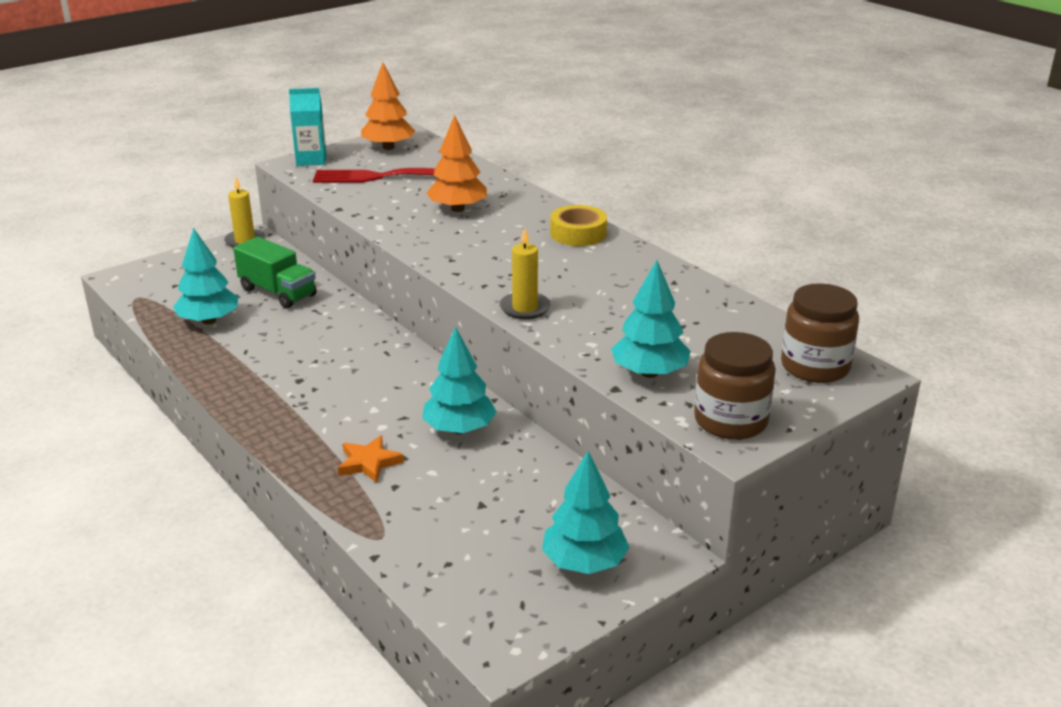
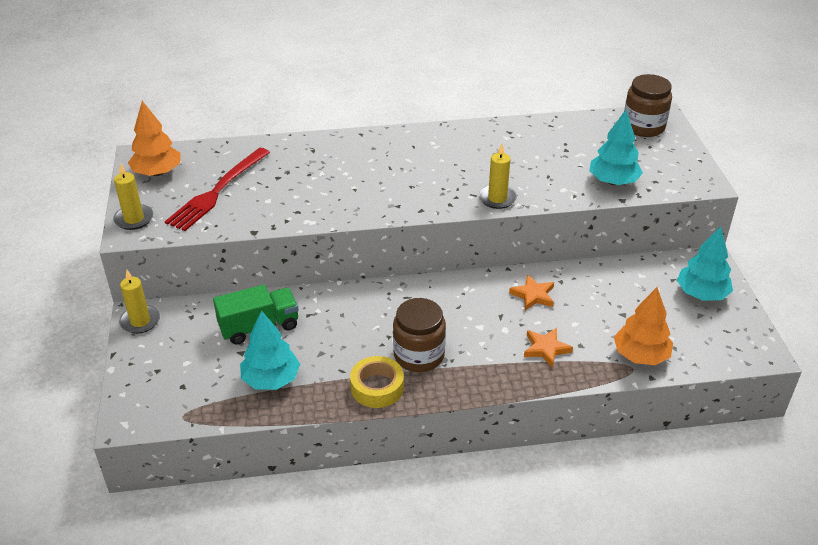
camera: 60 degrees left, 10 degrees up
(311, 160) = (134, 219): turquoise carton -> yellow candle
(457, 209) = (316, 176): orange tree -> orange tree (640, 355)
(459, 429) = (533, 295): turquoise tree -> orange star
(578, 233) = (408, 141): yellow tape -> yellow tape (377, 387)
(730, 421) = (681, 174): brown jar -> brown jar (419, 355)

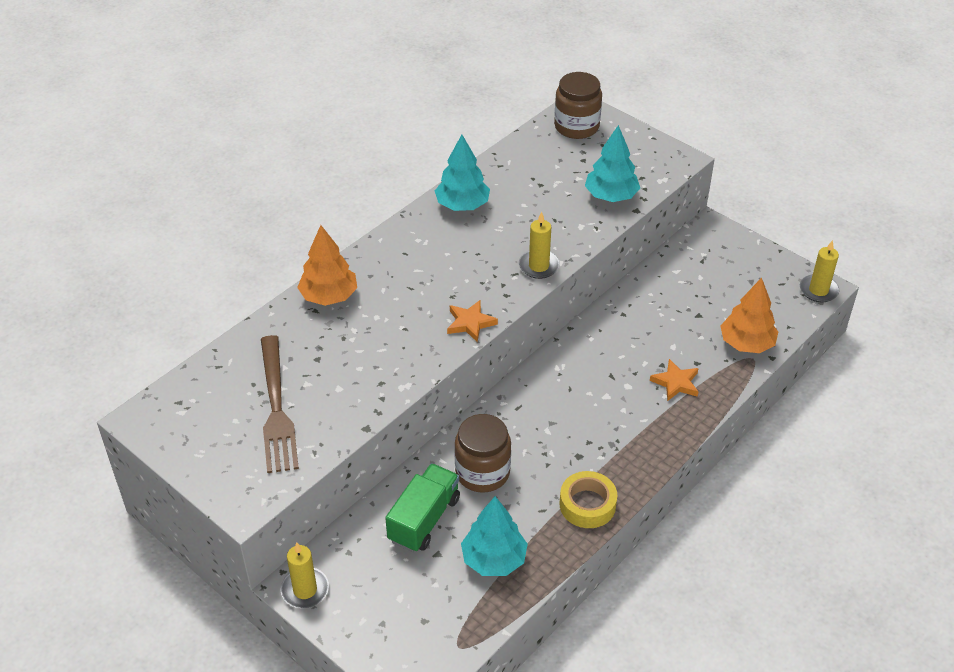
camera: 40 degrees left, 5 degrees up
(134, 219) = (229, 488): yellow candle -> yellow candle (818, 290)
(157, 172) = (186, 425): orange tree -> orange tree (329, 296)
(217, 191) = (276, 408): red fork -> brown fork
(419, 355) = (588, 454): brown jar -> brown jar (482, 472)
(533, 295) = (616, 340): orange star -> orange star (470, 323)
(701, 294) = (734, 261): turquoise tree -> turquoise tree (462, 205)

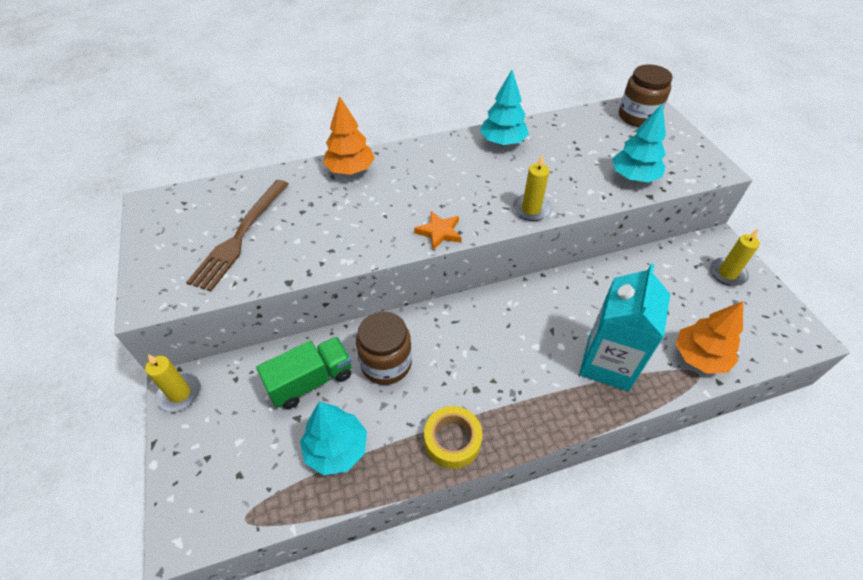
camera: 30 degrees right, 5 degrees up
(676, 383) = (608, 363): orange star -> turquoise carton
(818, 290) = (802, 338): yellow candle -> yellow candle (727, 273)

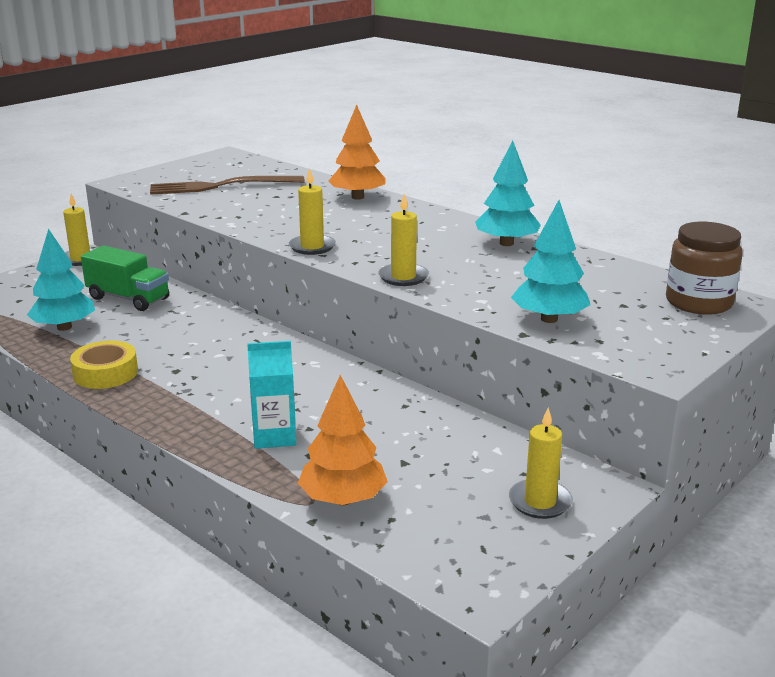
camera: 60 degrees right, 25 degrees down
(386, 363) = (173, 322): brown jar -> none
(439, 232) = (312, 247): orange star -> yellow candle
(608, 363) = (274, 436): turquoise carton -> turquoise carton, size x0.61

